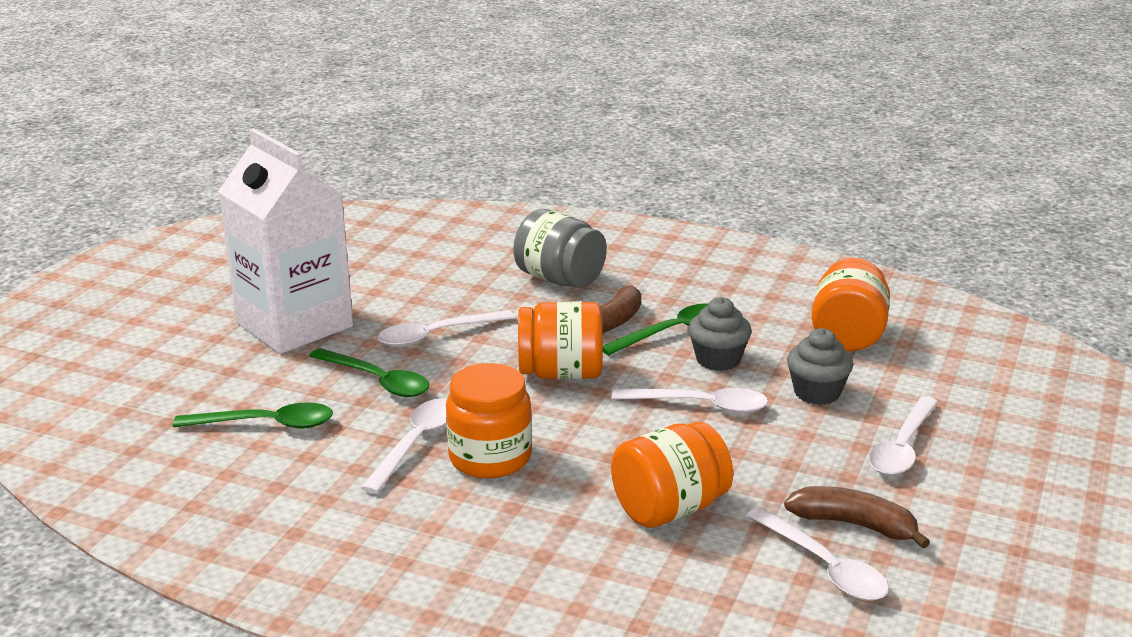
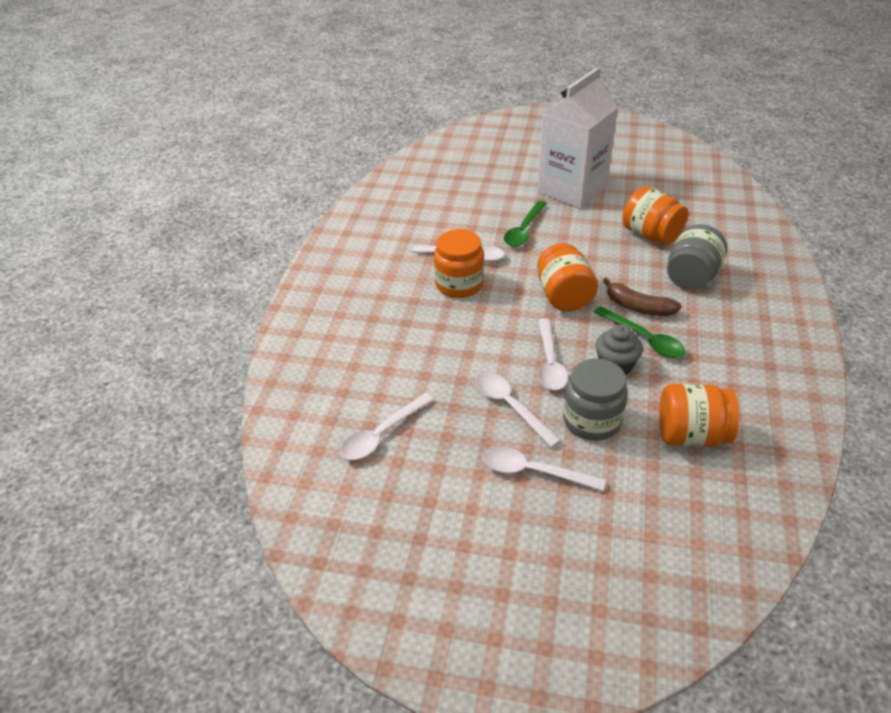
camera: 80 degrees right, 15 degrees up
(266, 424) = (466, 205): green spoon -> none
(436, 335) = (586, 240): white spoon -> white spoon (510, 406)
(669, 509) = (426, 361): orange jar -> orange jar (651, 235)
(817, 393) = (592, 421): grey cupcake -> grey jar
(854, 524) = (429, 447): brown banana -> none

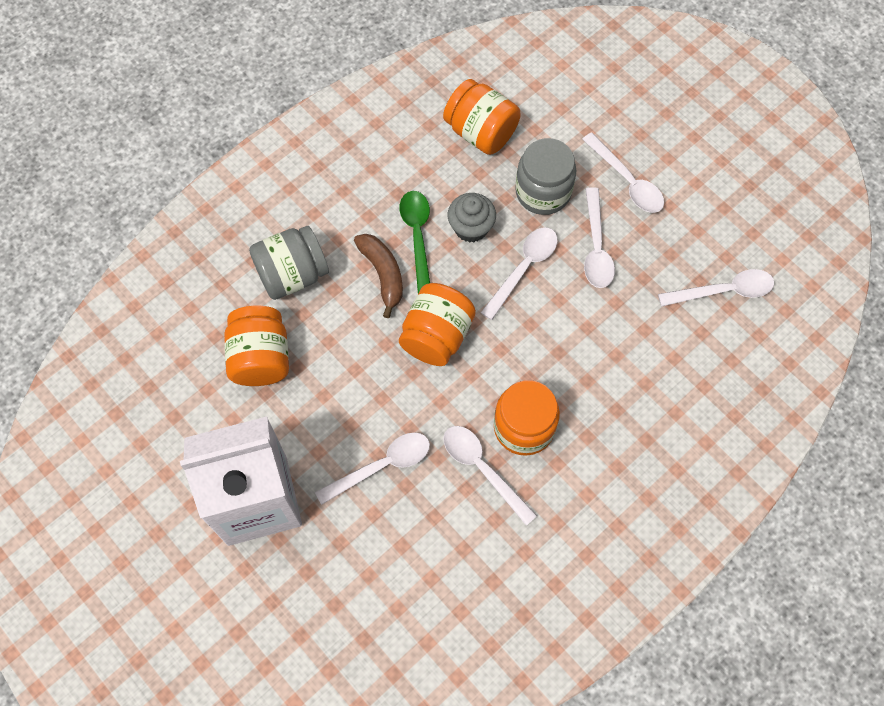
camera: 145 degrees left, 25 degrees up
(524, 230) = (382, 466): green spoon -> white spoon

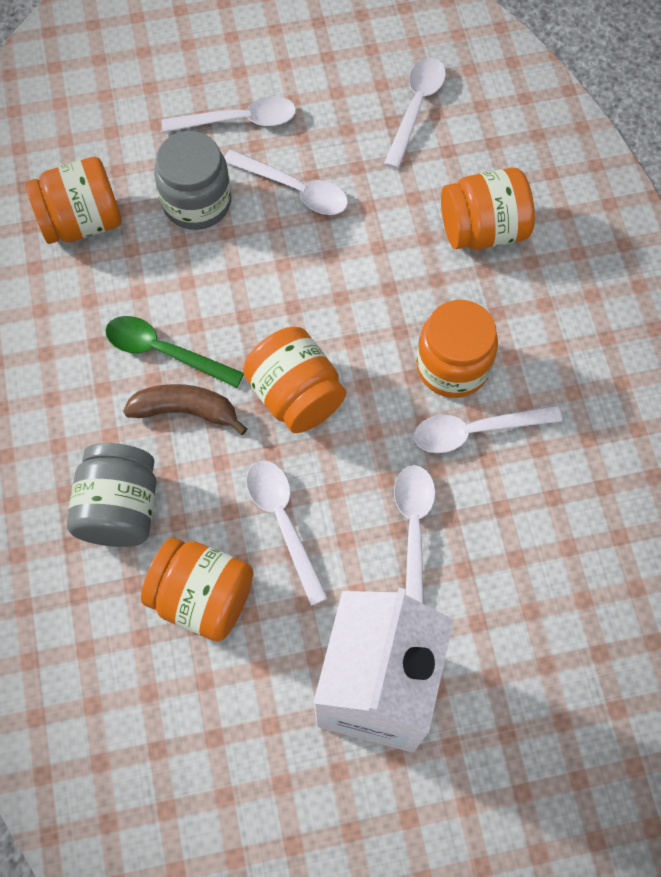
camera: 60 degrees left, 0 degrees up
(471, 228) = (190, 293): grey cupcake -> none
(524, 268) = (273, 268): white spoon -> white spoon (283, 522)
(650, 391) = (483, 230): none -> orange jar

